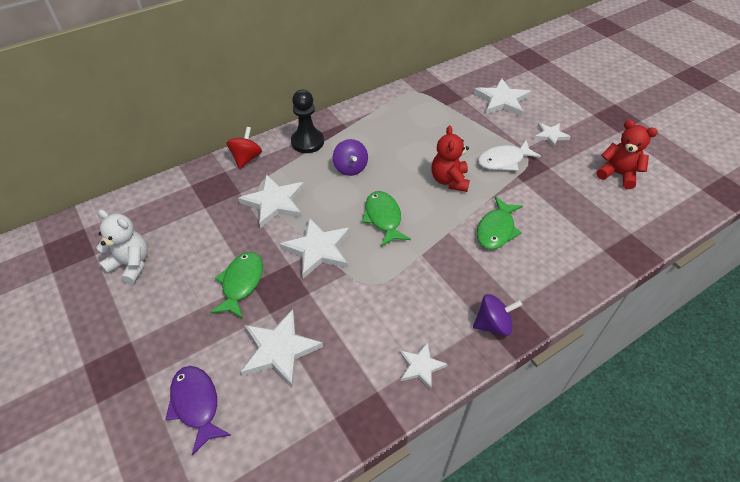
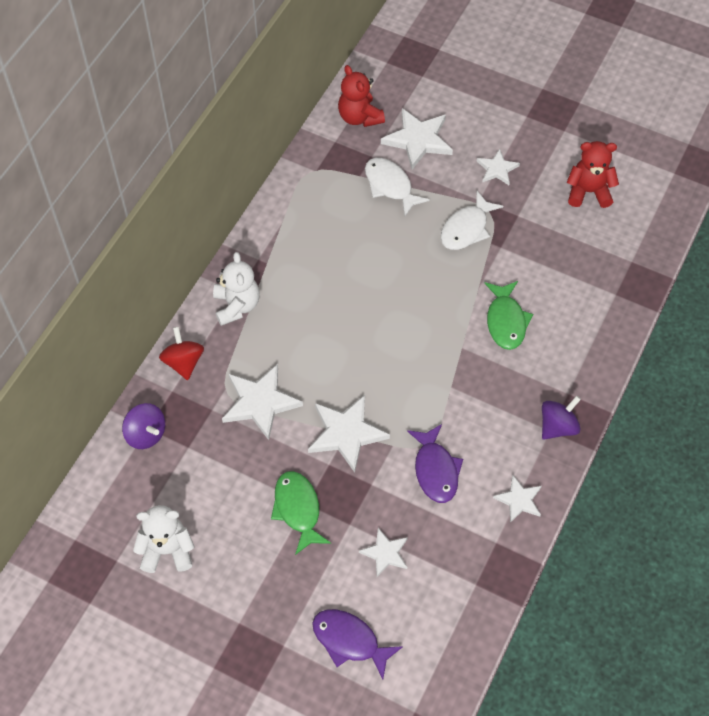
camera: 30 degrees left, 10 degrees up
(279, 350) = (385, 553): white star -> white star, size x0.59
(307, 142) = (237, 306): black pawn -> white teddy bear
(350, 168) = (310, 318): purple spinning top -> purple spinning top (146, 434)
(366, 307) = (435, 470): none -> purple fish
(383, 218) = (387, 363): green fish -> none
(449, 180) = (425, 283): red teddy bear -> red teddy bear (359, 117)
(464, 117) = (390, 186): none -> white fish

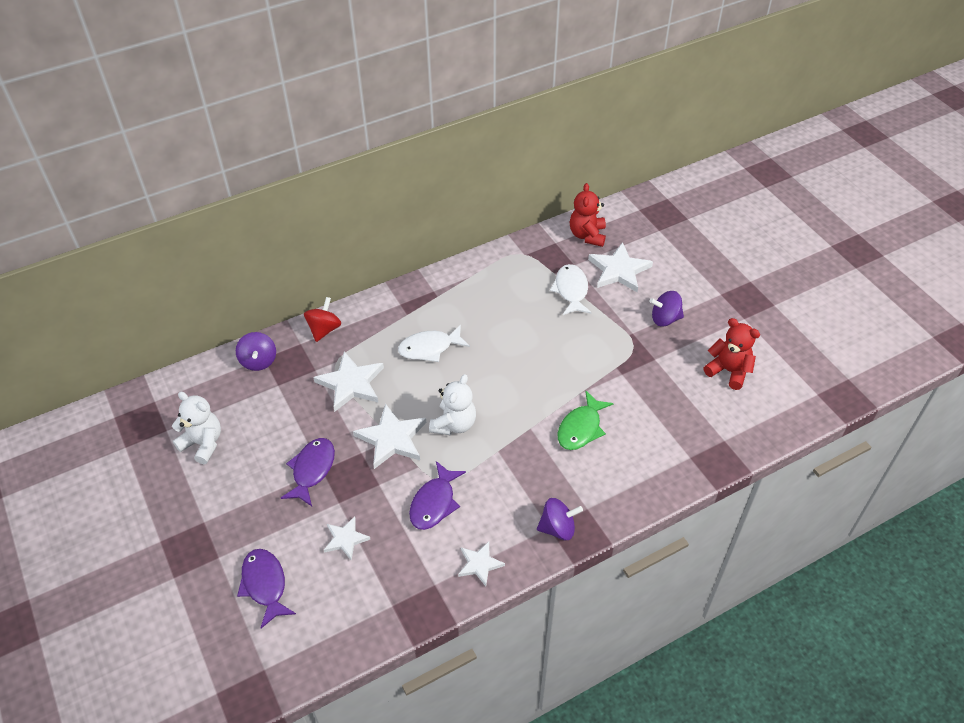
camera: 35 degrees right, 10 degrees down
(237, 306) = (392, 313): white teddy bear -> white teddy bear (454, 424)
(298, 509) = (312, 470): green fish -> purple fish
(466, 228) = (605, 347): white fish -> white fish (429, 348)
(497, 169) = (665, 319): white star -> purple spinning top

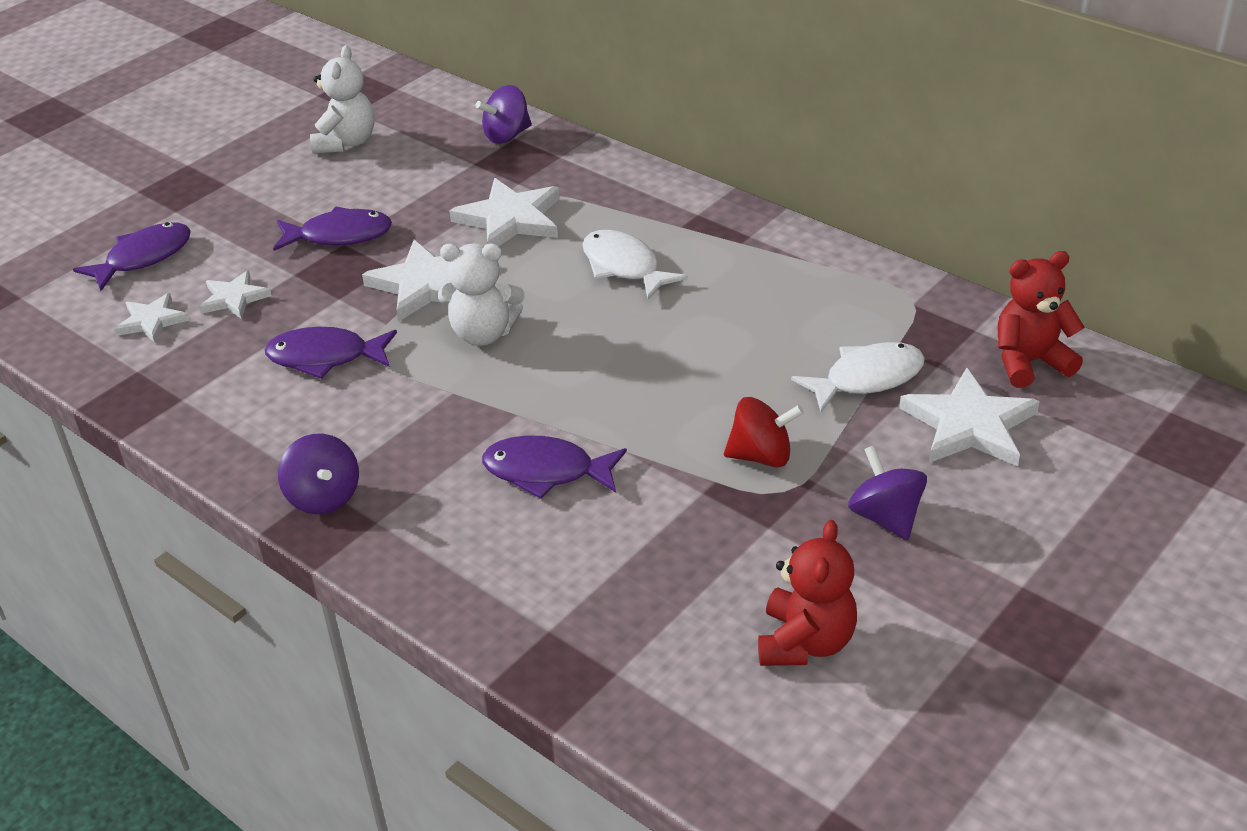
camera: 70 degrees right, 10 degrees down
(324, 329) = (599, 166): red spinning top -> red spinning top (761, 456)
(479, 564) = (229, 432): white star -> white star (152, 321)
(581, 428) = (546, 471): green fish -> purple fish

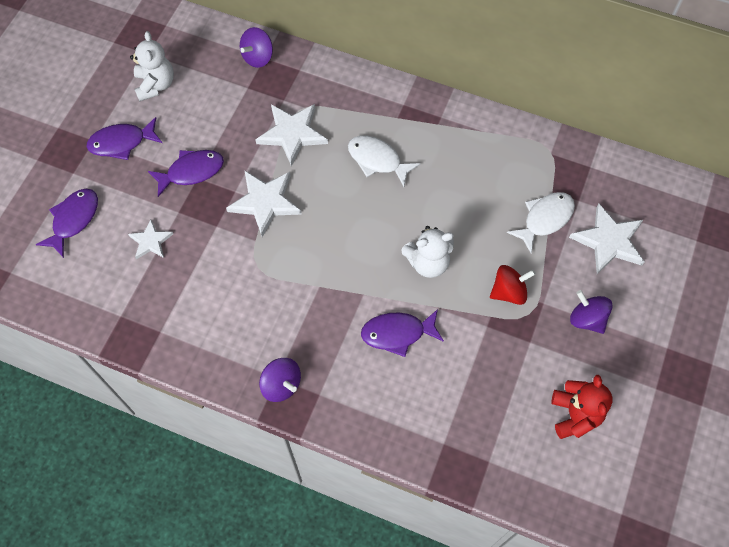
camera: 20 degrees left, 25 degrees up
(152, 321) = (108, 273): white star -> none
(325, 357) = (231, 277): purple fish -> purple fish (121, 143)
(483, 334) = (317, 235): white teddy bear -> white teddy bear (428, 262)
(1029, 362) = (626, 185): red teddy bear -> none

